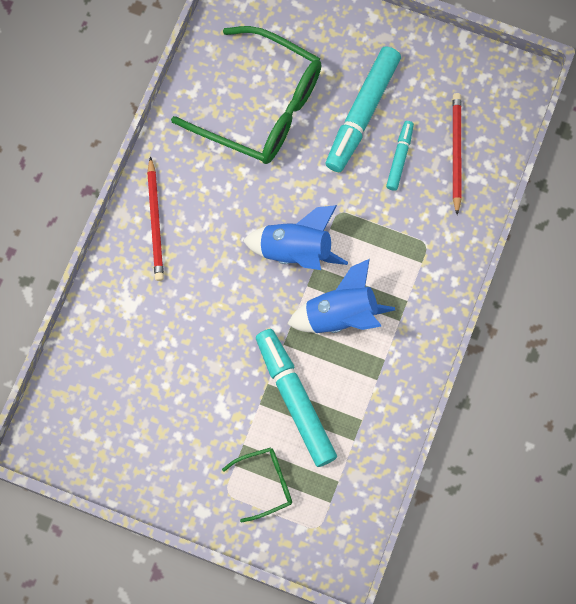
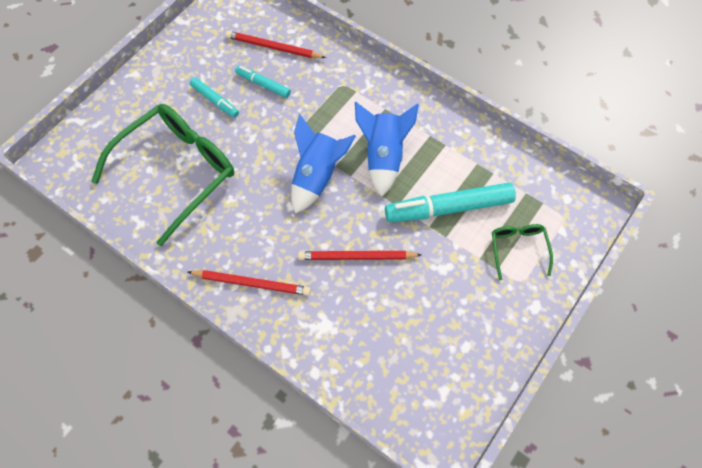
camera: 75 degrees left, 10 degrees down
(211, 317) = (357, 257): none -> red pencil
(362, 113) = (215, 100): turquoise marker -> turquoise marker, size x0.52

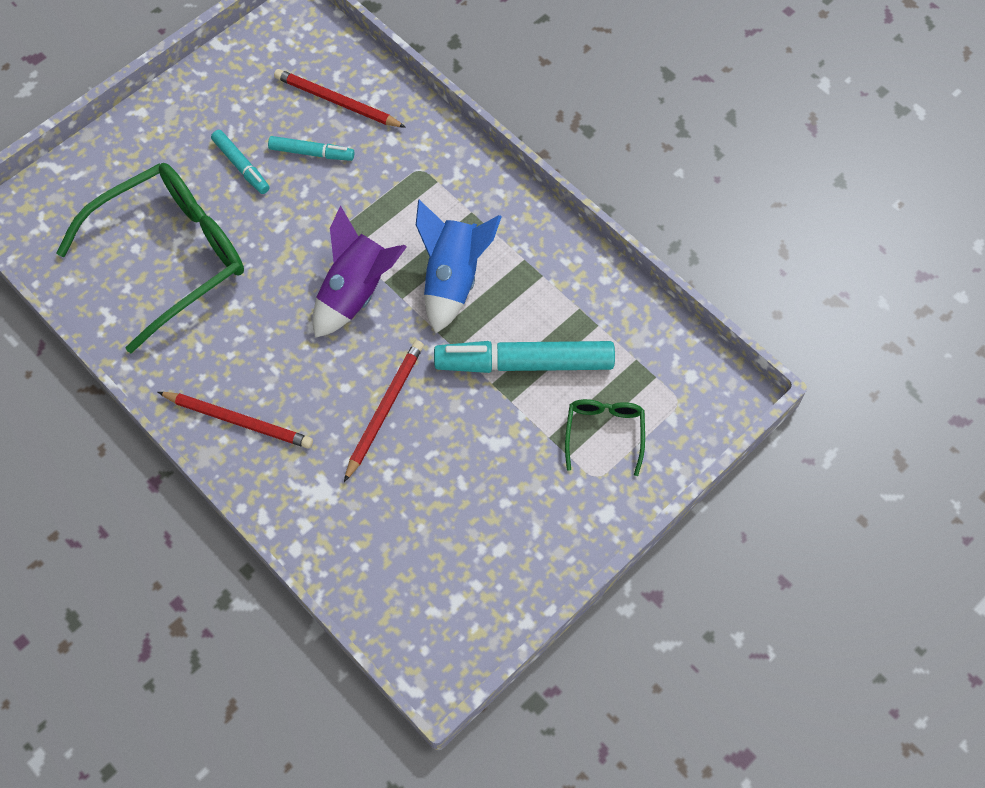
camera: 10 degrees right, 0 degrees up
(263, 84) = (312, 153): turquoise marker -> turquoise marker turned 150 degrees clockwise
(317, 176) = (357, 292): blue rocket -> purple rocket
(357, 257) = (384, 409): red pencil -> red pencil turned 105 degrees clockwise

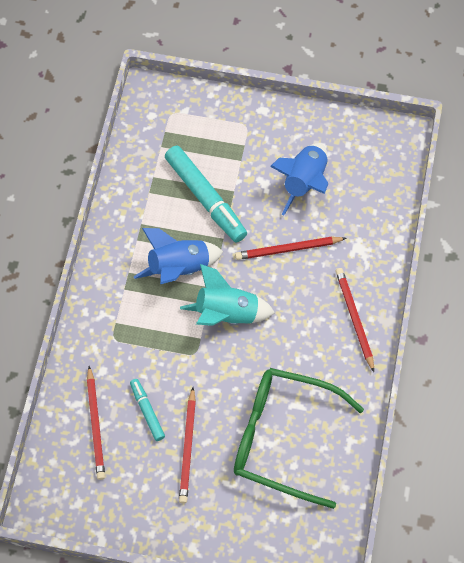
camera: 125 degrees left, 0 degrees up
(241, 166) = (188, 447): turquoise marker -> red pencil
(357, 292) = (226, 314): purple rocket -> turquoise rocket
(460, 490) = (304, 183): none -> blue rocket
(604, 433) = (218, 136): green glasses -> none

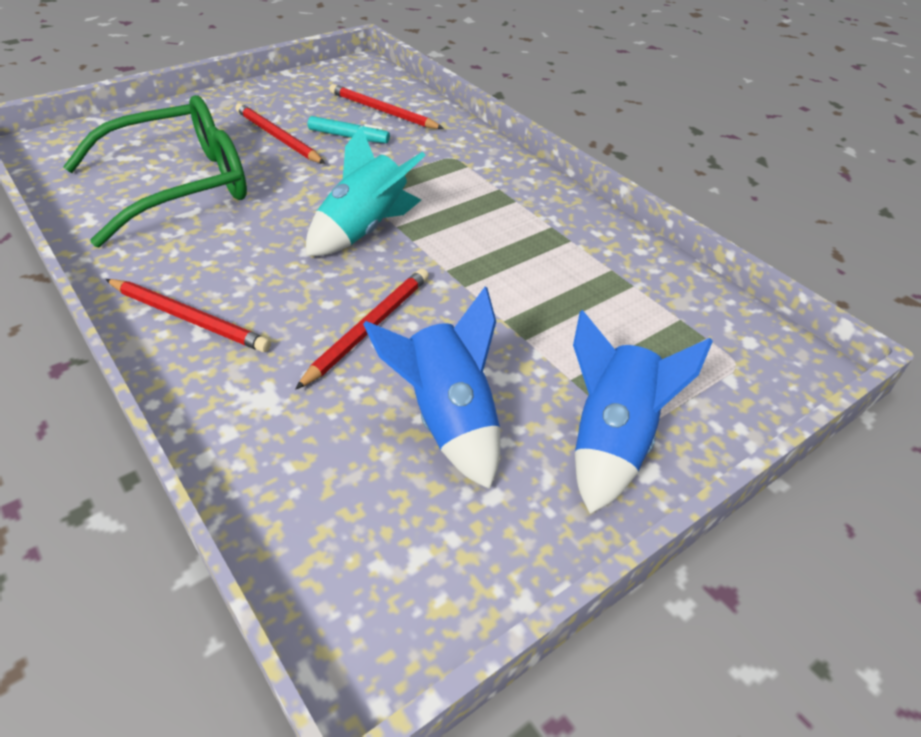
camera: 130 degrees right, 20 degrees down
(179, 268) = (471, 232): blue rocket -> blue rocket (611, 441)
(205, 198) = (545, 307): turquoise marker -> none

